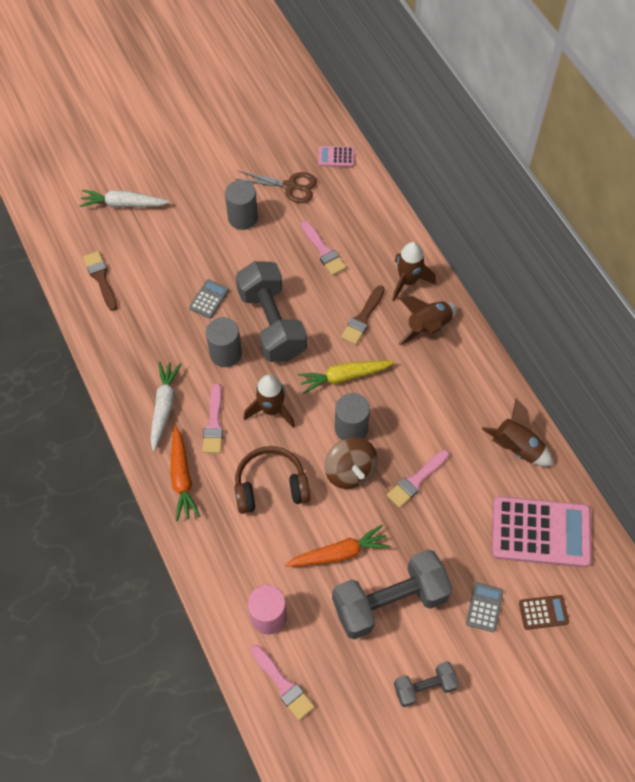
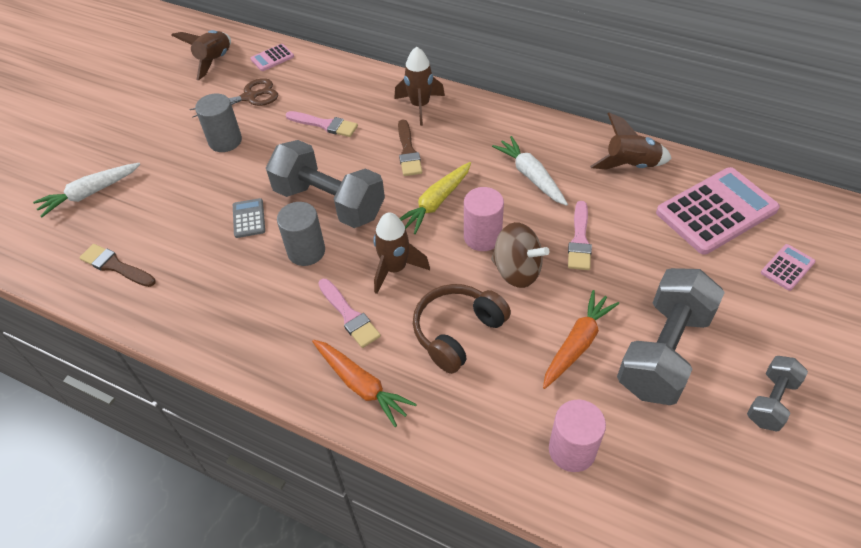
camera: 35 degrees left, 10 degrees down
(164, 407) = (284, 334): white carrot -> white carrot (530, 176)
(283, 684) = (652, 504): pink brush -> none
(351, 428) = (482, 237): grey cylinder -> pink cylinder
(428, 327) = (469, 127): brown rocket -> brown rocket (214, 61)
(484, 607) = (741, 297): grey calculator -> none
(543, 612) = (787, 267): brown calculator -> pink calculator

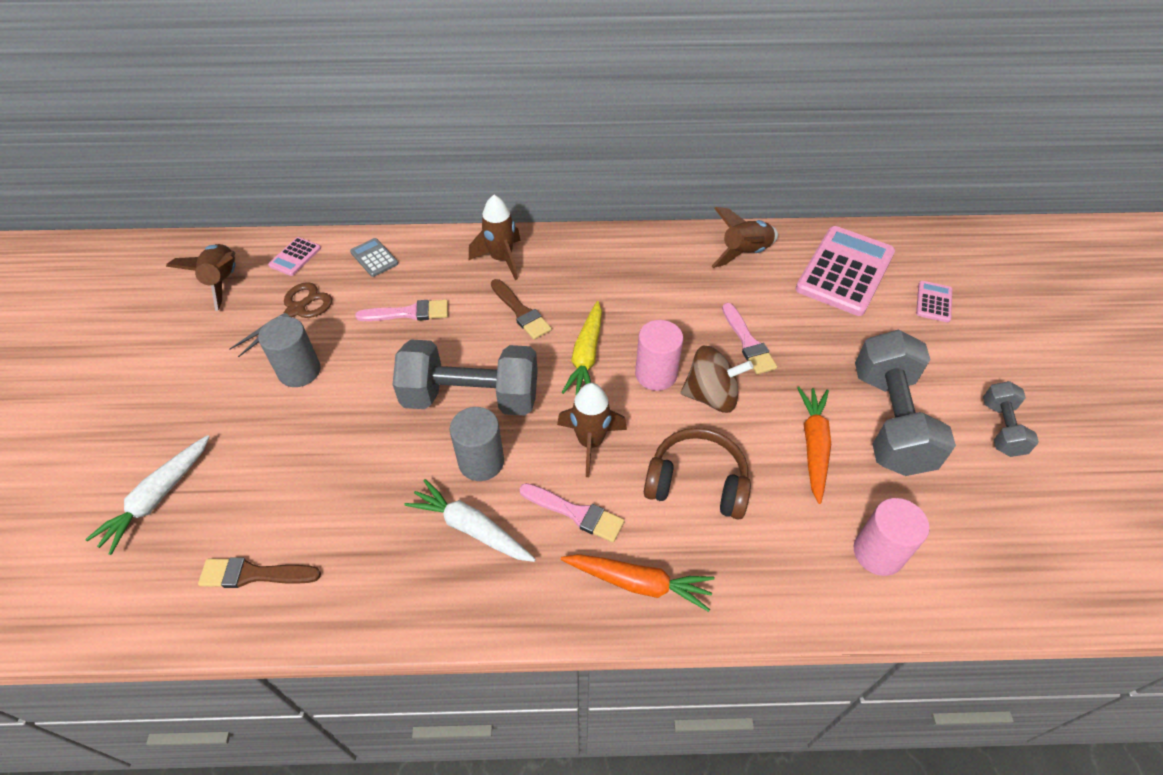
camera: 30 degrees left, 0 degrees up
(249, 218) = (389, 450): grey calculator -> grey calculator (374, 258)
(457, 332) = (697, 483): brown headphones -> brown headphones turned 90 degrees clockwise
(530, 176) = (661, 295): white carrot -> white carrot (471, 528)

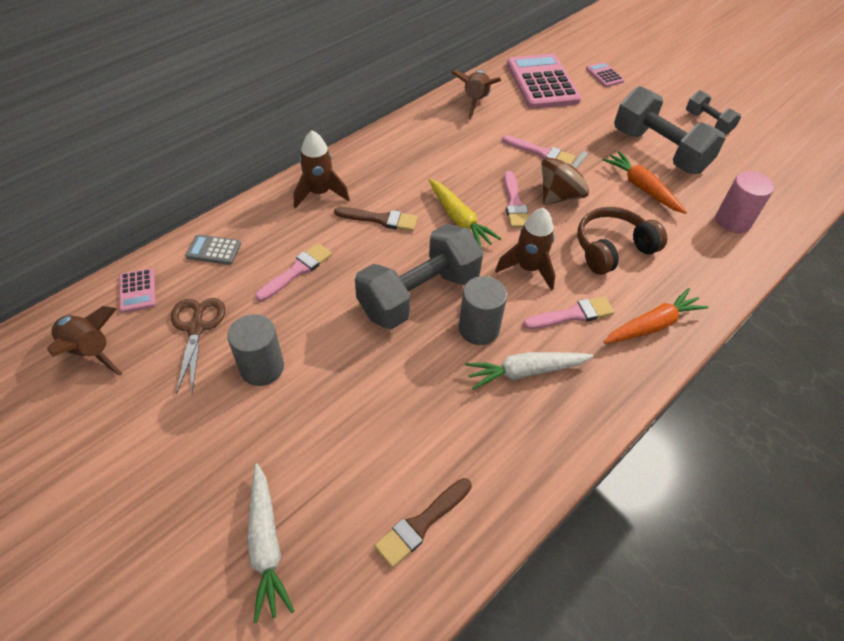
camera: 45 degrees left, 0 degrees up
(656, 374) = (514, 203): pink cylinder -> pink brush

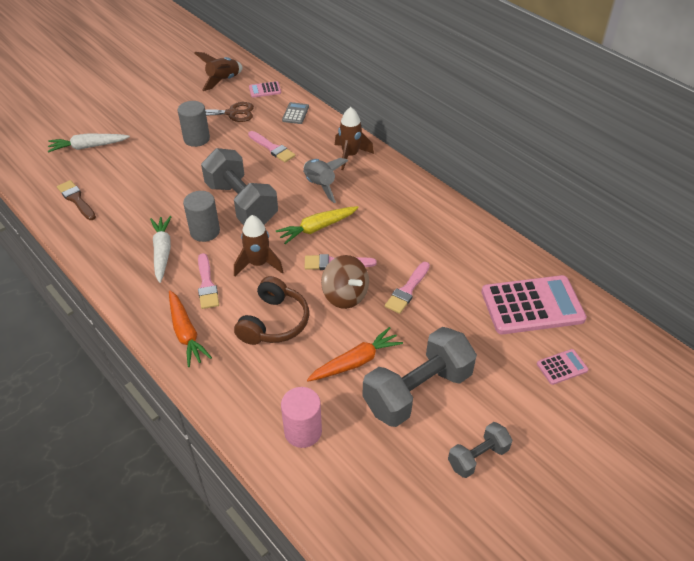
camera: 95 degrees right, 5 degrees down
(380, 219) = (320, 186): brown brush -> grey rocket
(475, 102) = (485, 249): brown rocket -> none
(612, 249) = (274, 322): brown headphones -> brown headphones turned 45 degrees clockwise

